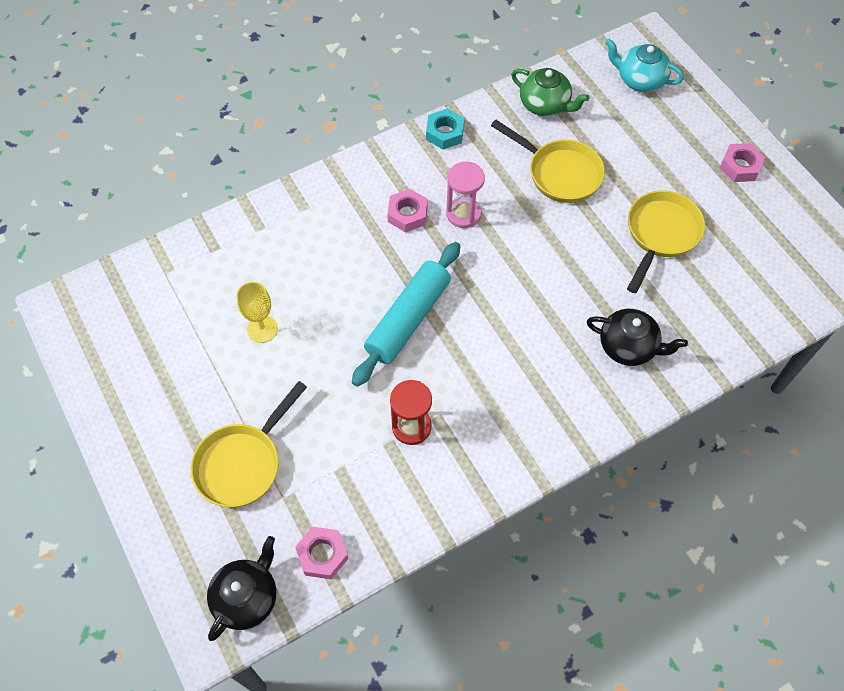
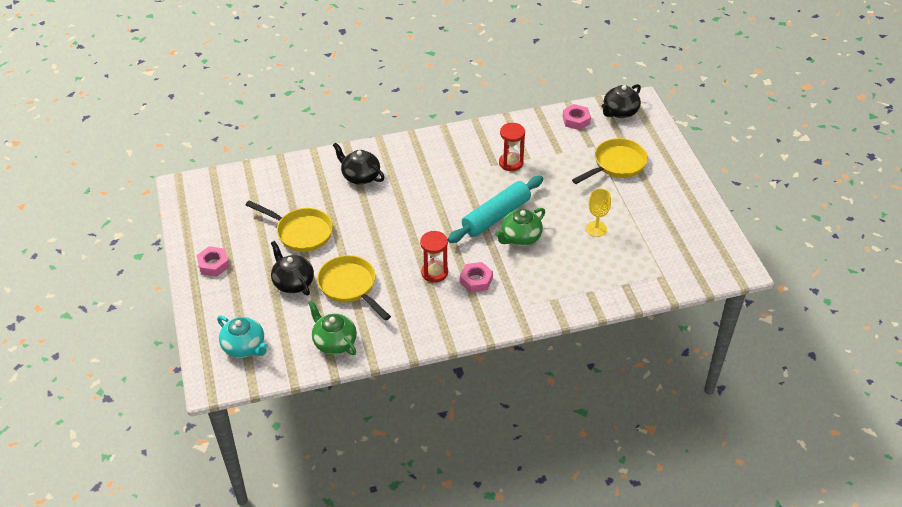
camera: 165 degrees left, 15 degrees down
(366, 291) = (520, 237): none -> green teapot
(444, 133) = (426, 335): turquoise nut -> none
(463, 214) = (434, 272): pink hourglass -> red hourglass
(630, 164) = (293, 282): none -> black teapot
(660, 234) = (301, 232): yellow pan -> yellow pan turned 105 degrees counterclockwise

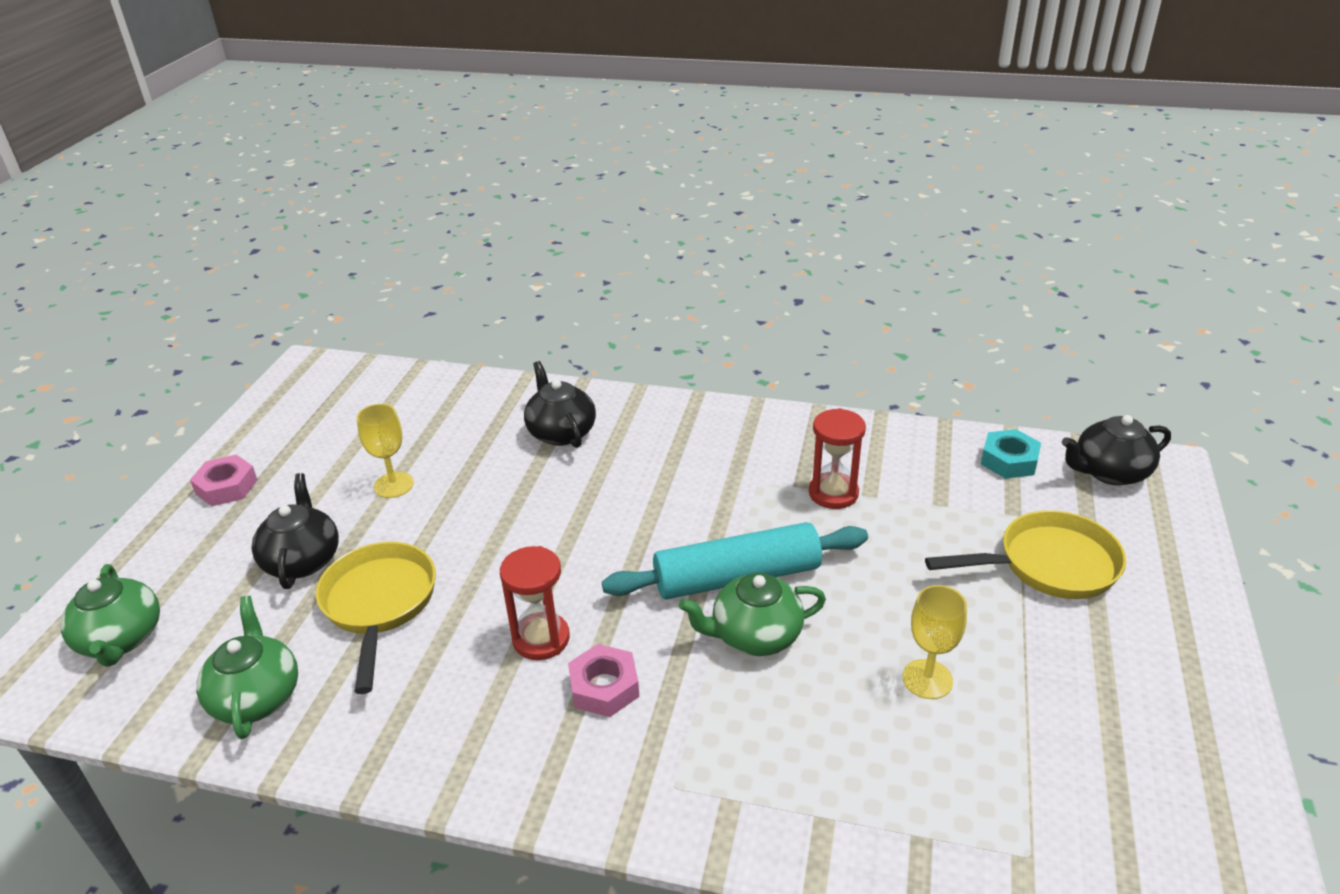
camera: 30 degrees right, 10 degrees down
(244, 347) = (121, 639): turquoise teapot -> green teapot
(301, 232) = (393, 485): yellow pan -> yellow goblet
(576, 120) = (1009, 460): pink nut -> turquoise nut

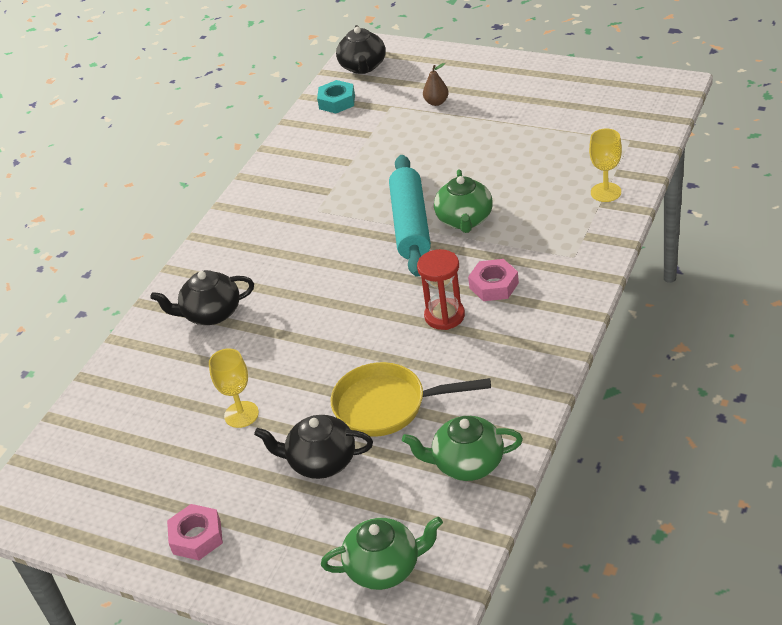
camera: 75 degrees left, 5 degrees up
(833, 493) = (342, 177): red hourglass -> none
(927, 679) = (514, 157): yellow goblet -> yellow goblet (606, 192)
(1048, 565) = (436, 102): yellow pan -> brown pear

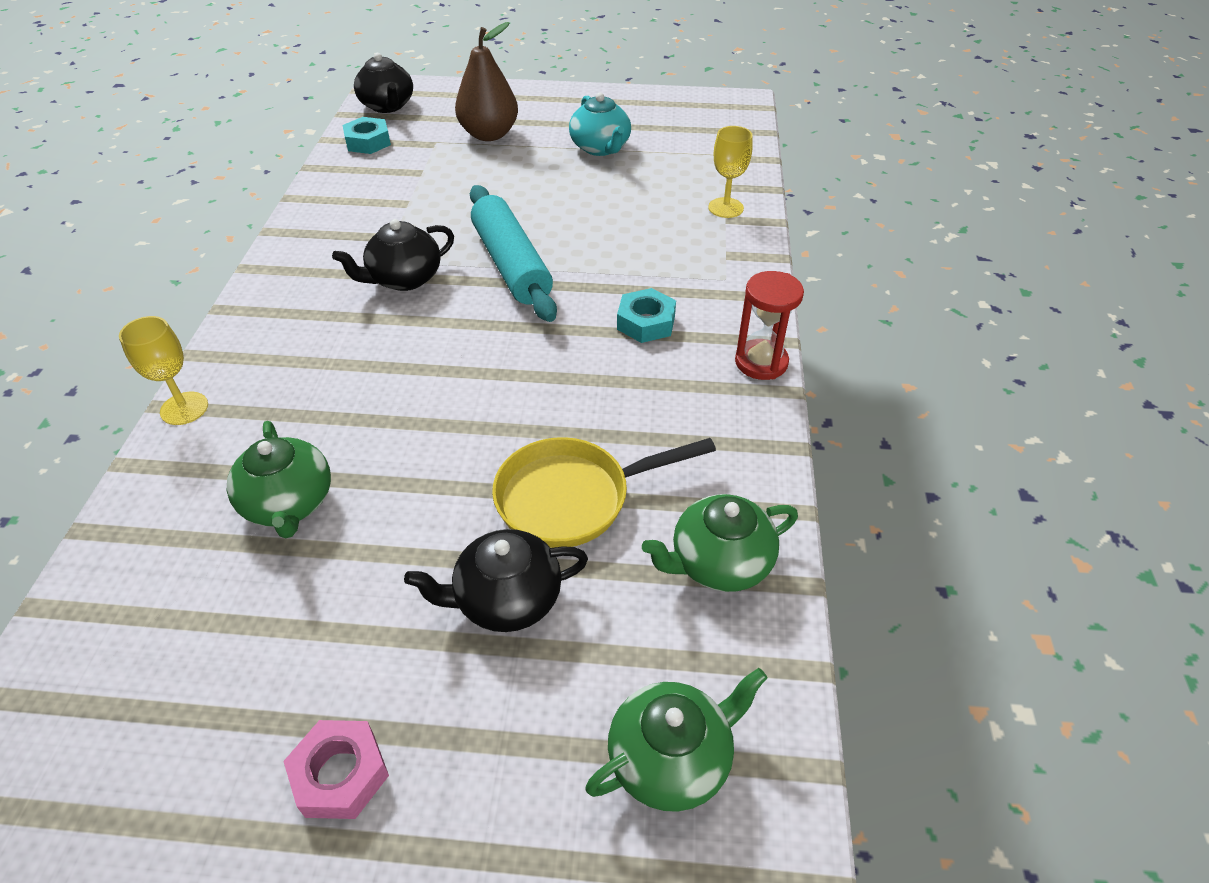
camera: 25 degrees left, 5 degrees up
(211, 313) = (271, 407): black teapot -> black teapot (404, 279)
(241, 414) = (358, 547): yellow goblet -> yellow goblet (184, 408)
(436, 102) = (489, 134): brown pear -> brown pear, size x2.05
(444, 316) = (600, 367): red hourglass -> red hourglass (761, 362)
(465, 220) = (576, 252): green teapot -> green teapot (289, 503)
(494, 285) = (646, 322): pink nut -> turquoise nut
(525, 124) = (600, 148): none -> turquoise teapot

